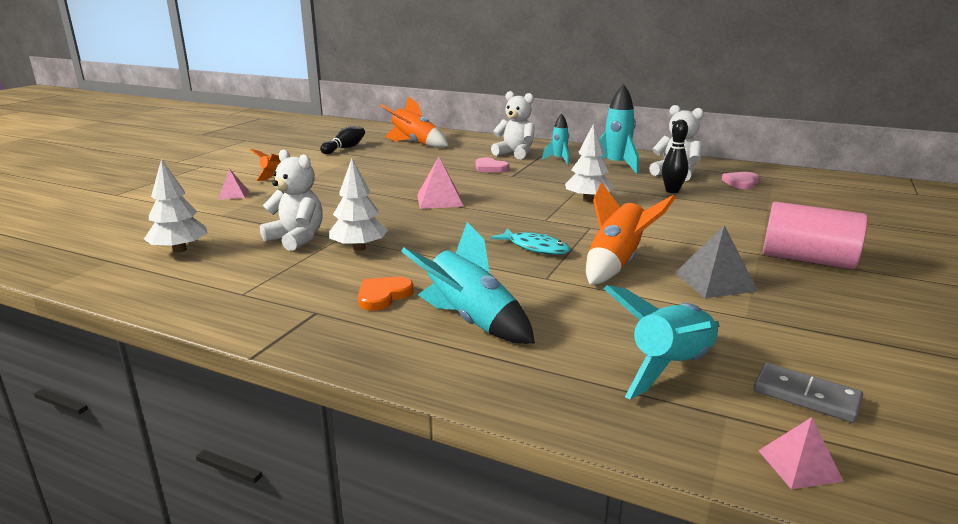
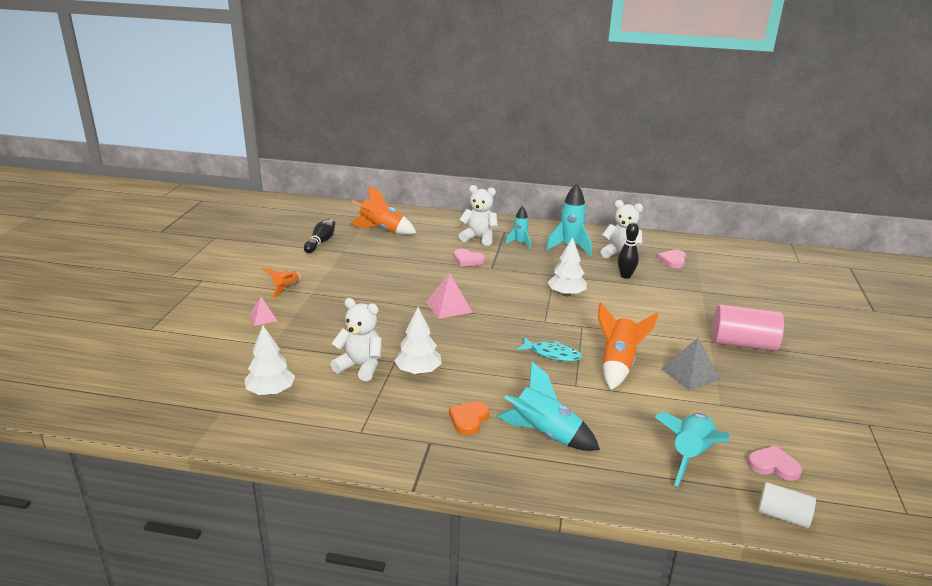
camera: 15 degrees left, 5 degrees up
(799, 465) = (783, 516): pink pyramid -> white cylinder
(806, 396) = (773, 465): grey domino -> pink heart

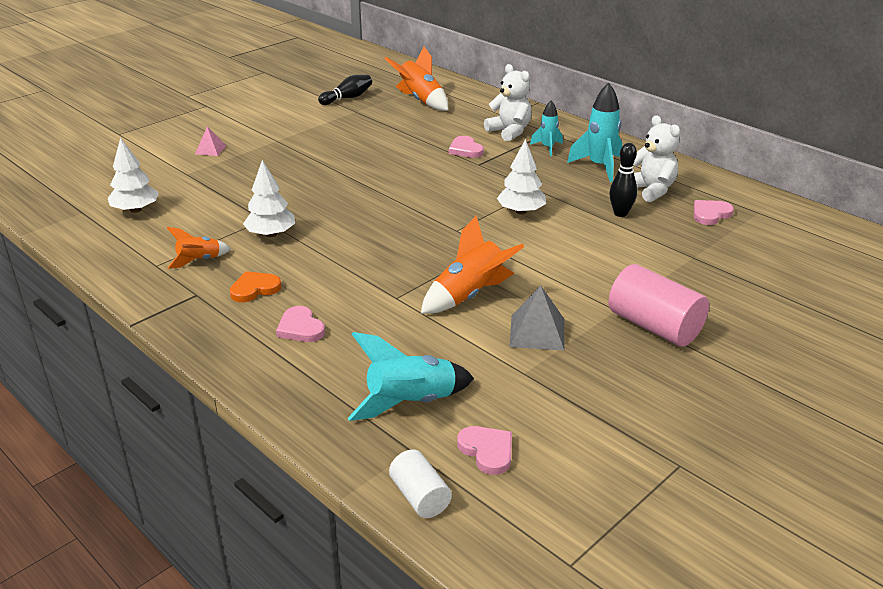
camera: 35 degrees right, 5 degrees up
(286, 288) = (261, 131): orange rocket -> orange rocket (199, 261)
(360, 367) = (229, 214): white teddy bear -> none
(449, 306) = (381, 187): pink pyramid -> none
(545, 435) = (300, 328): turquoise rocket -> pink heart
(552, 354) = (417, 262): turquoise fish -> none

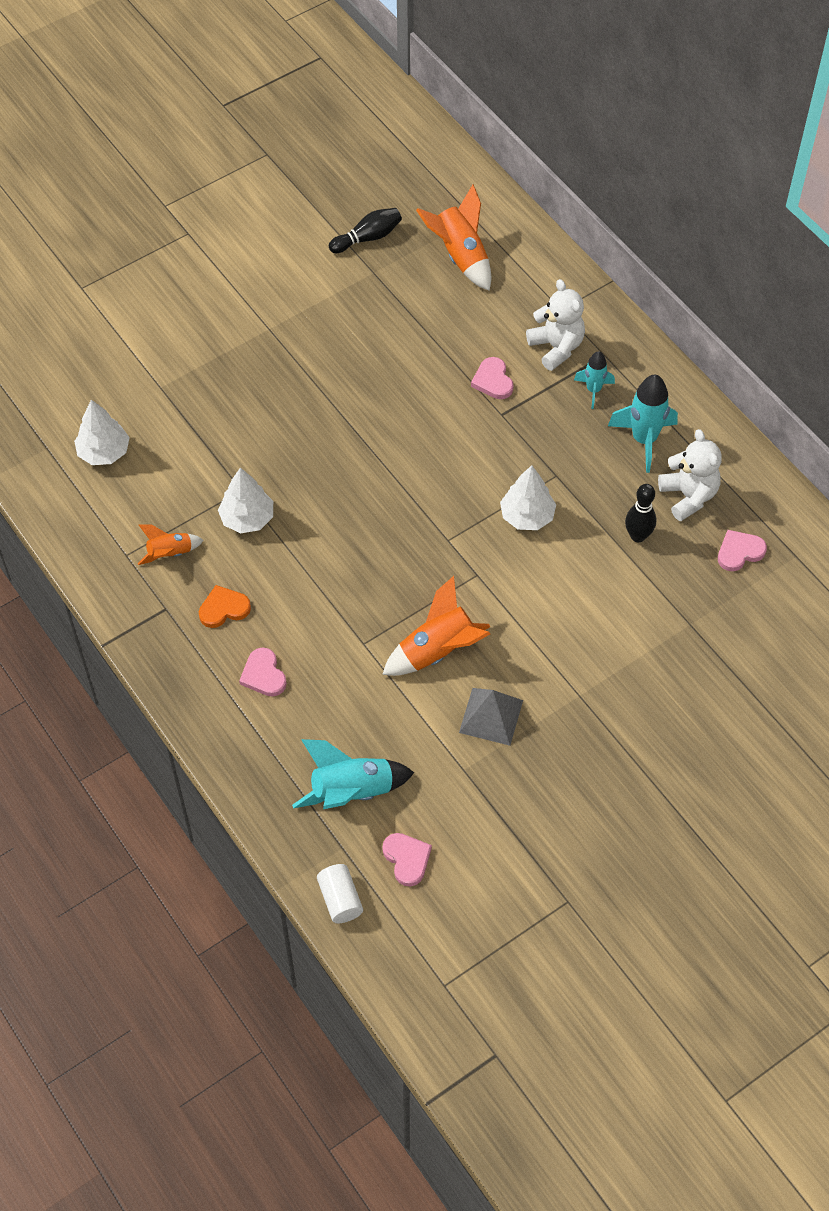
camera: 10 degrees right, 25 degrees up
(210, 149) = (189, 339): pink pyramid -> none
(654, 326) = (609, 725): pink cylinder -> none

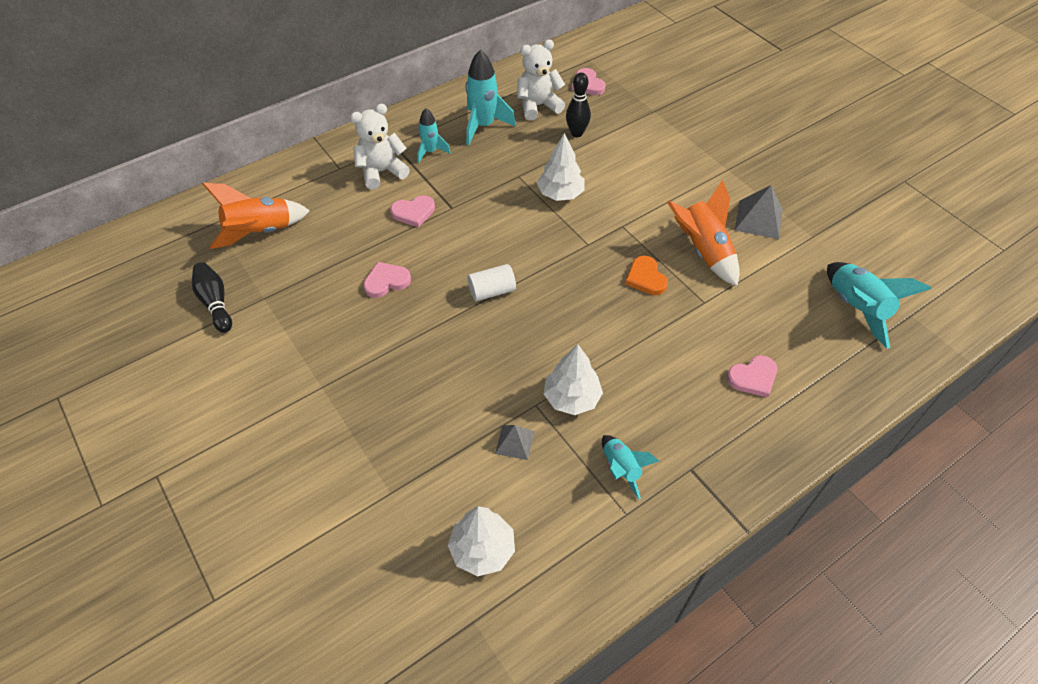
camera: 90 degrees left, 5 degrees down
(170, 554) = (621, 469): orange rocket -> turquoise rocket
(202, 473) = (515, 442): none -> grey pyramid
(224, 609) = (683, 414): orange heart -> orange heart (645, 278)
(340, 899) = (959, 315): white cylinder -> white cylinder (492, 291)
(407, 859) = (905, 272): pink heart -> pink heart (386, 281)

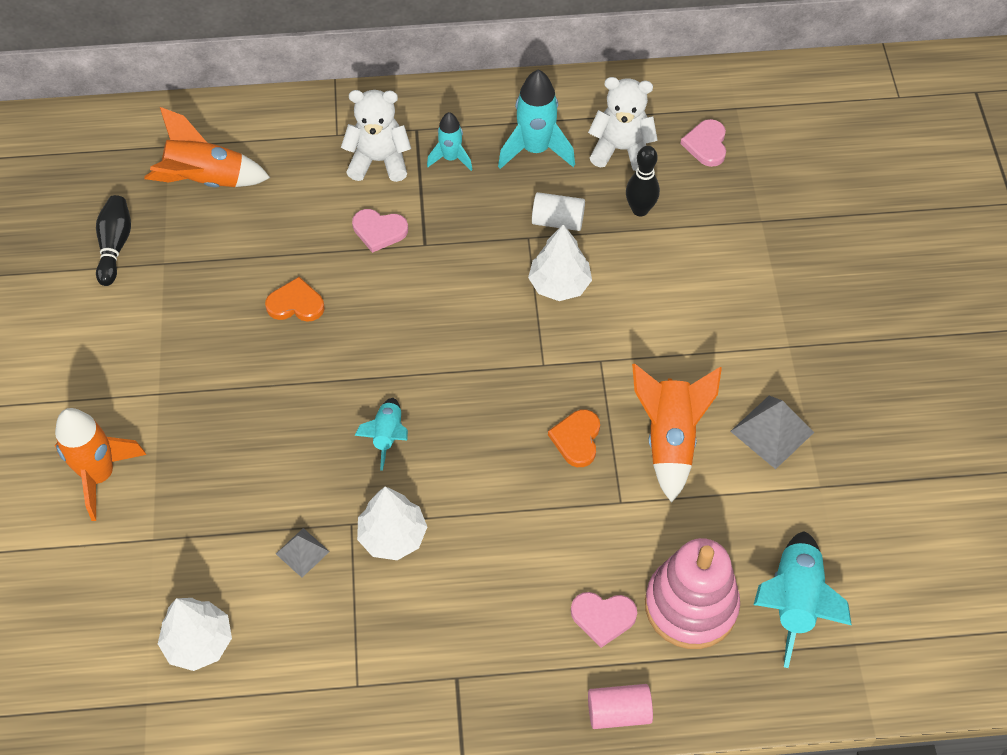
camera: 30 degrees right, 5 degrees up
(313, 468) = (100, 475): none -> orange rocket
(386, 281) = (296, 304): pink heart -> orange heart
(492, 291) = (397, 370): white cylinder -> white cylinder (557, 221)
(621, 469) = (386, 638): turquoise rocket -> turquoise rocket (387, 436)
(799, 342) = (691, 606): none -> pink stacking toy
(813, 432) = (618, 712): none -> pink cylinder

